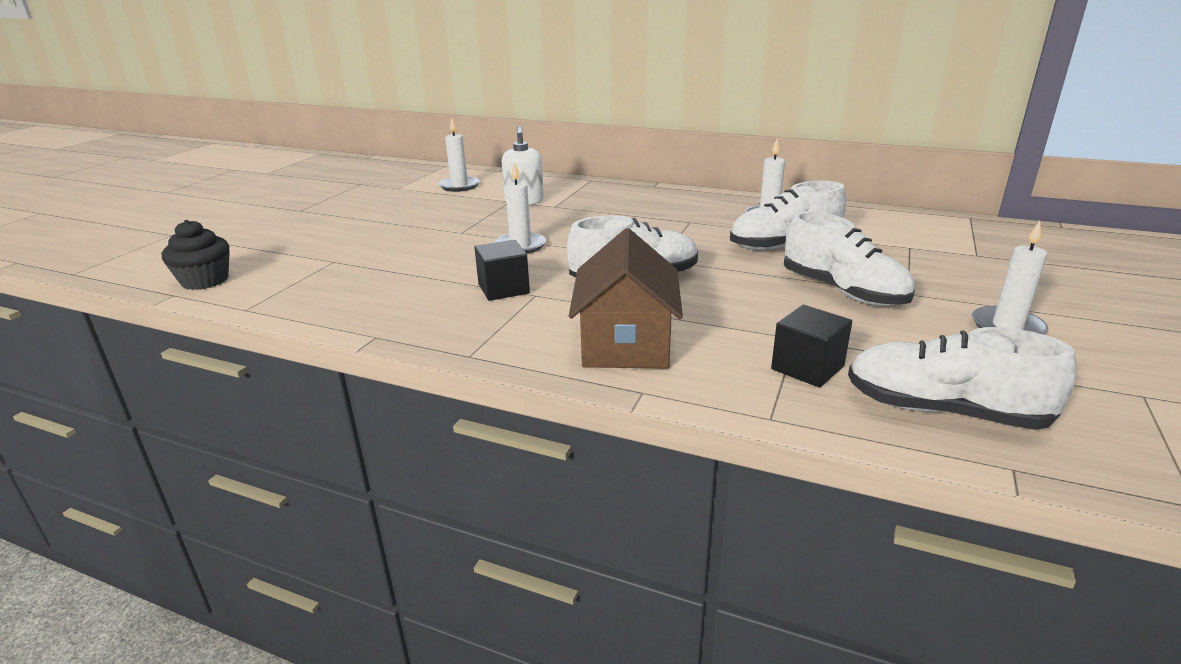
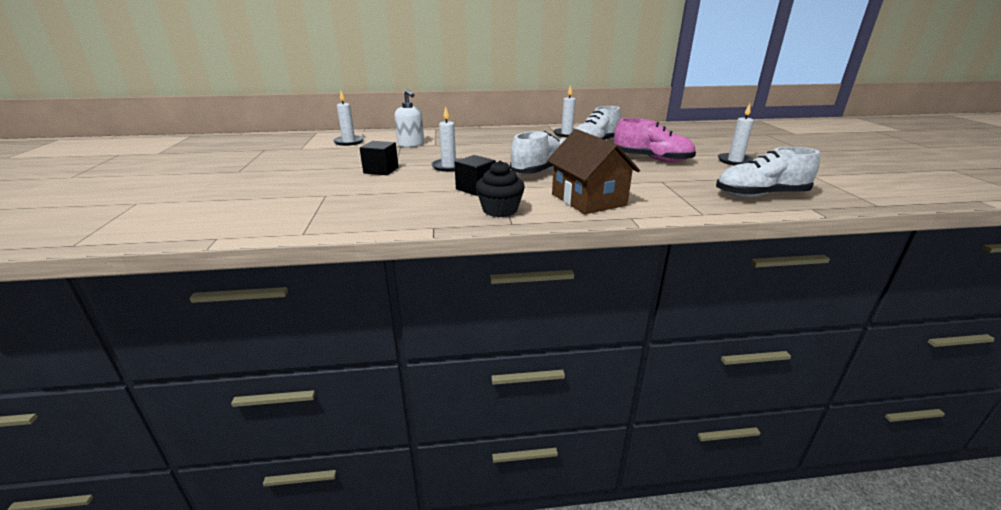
camera: 30 degrees left, 0 degrees up
(205, 280) = (231, 224): black cupcake -> black cupcake (500, 210)
(807, 368) = (686, 191): black cube -> black cube (381, 170)
(843, 291) = (651, 159): white shoe -> pink shoe

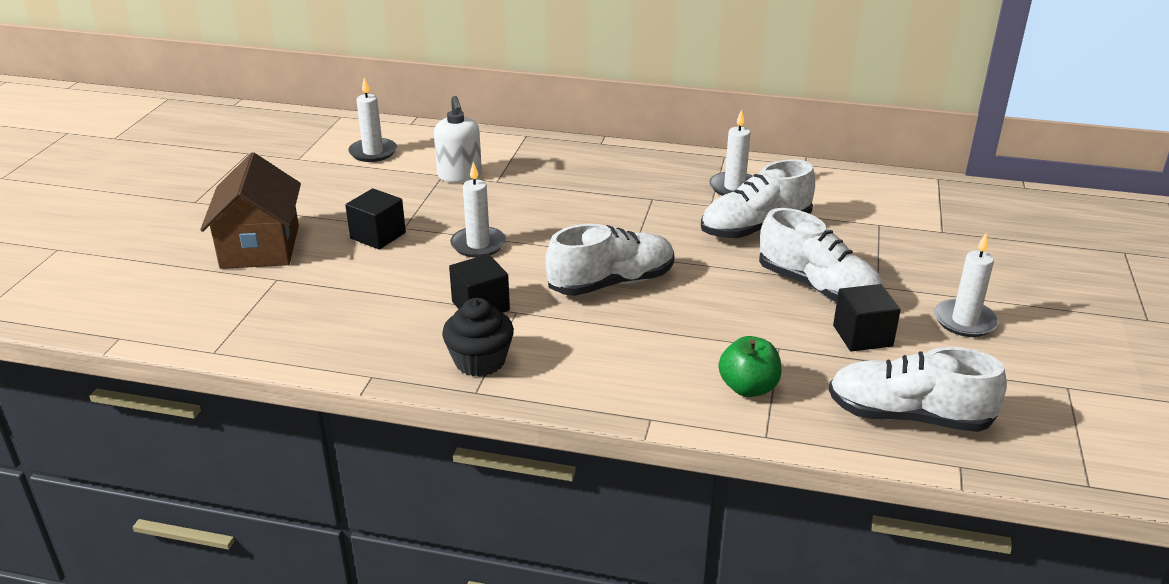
camera: 20 degrees right, 5 degrees up
(588, 199) = (622, 366): brown house -> brown house (260, 246)
(651, 159) = (817, 287): pink shoe -> white shoe
(667, 197) = (748, 388): none -> green apple
(696, 172) = (862, 336): none -> black cube

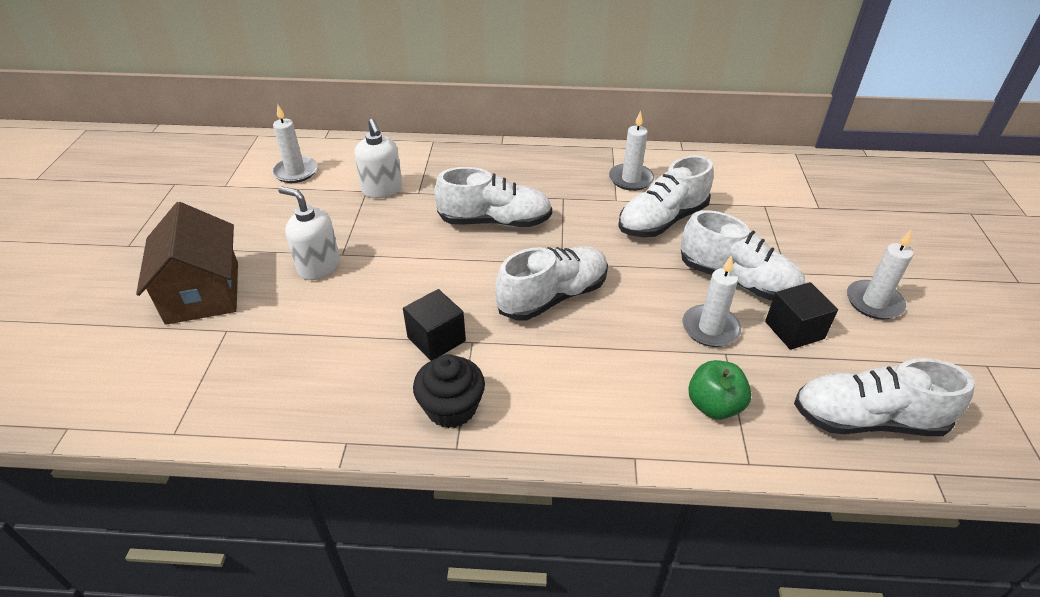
camera: 10 degrees left, 10 degrees up
(378, 236) = (318, 266): black cube -> white soap dispenser
(478, 245) = (417, 266): white candle -> white candle (710, 328)
(571, 213) = (495, 221): none -> white shoe

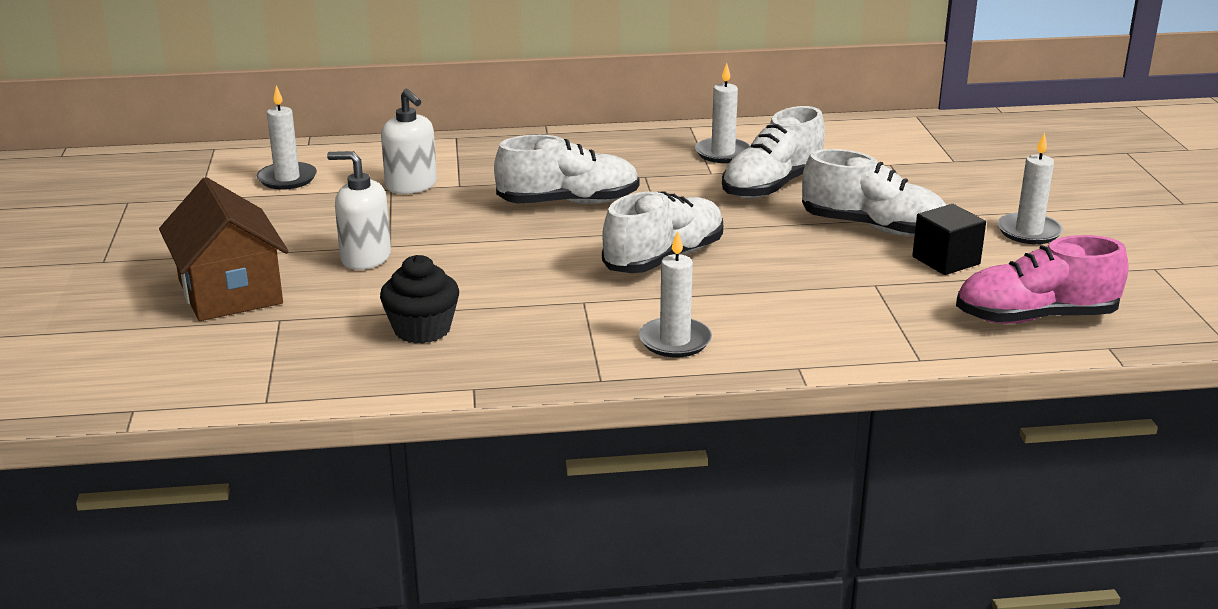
camera: 10 degrees left, 15 degrees down
(436, 339) = (540, 303): black cube -> none
(451, 408) = (582, 352): black cupcake -> black cupcake (422, 329)
(710, 328) = (853, 267): white candle -> white candle (675, 341)
(714, 405) = (872, 323): green apple -> none
(867, 419) = (1035, 317): white shoe -> pink shoe

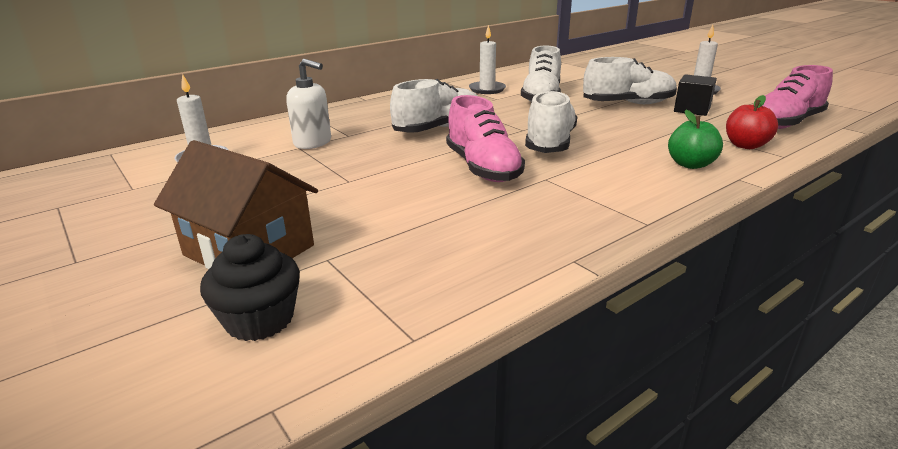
camera: 30 degrees left, 0 degrees up
(365, 258) = (341, 193): white soap dispenser -> none
(422, 329) = (463, 230): black cupcake -> black cupcake (259, 319)
(539, 269) = (483, 168): none -> pink shoe
(675, 341) = (644, 185): white candle -> none
(777, 334) = (690, 164): none -> green apple
(901, 331) = (745, 145): none -> red apple

